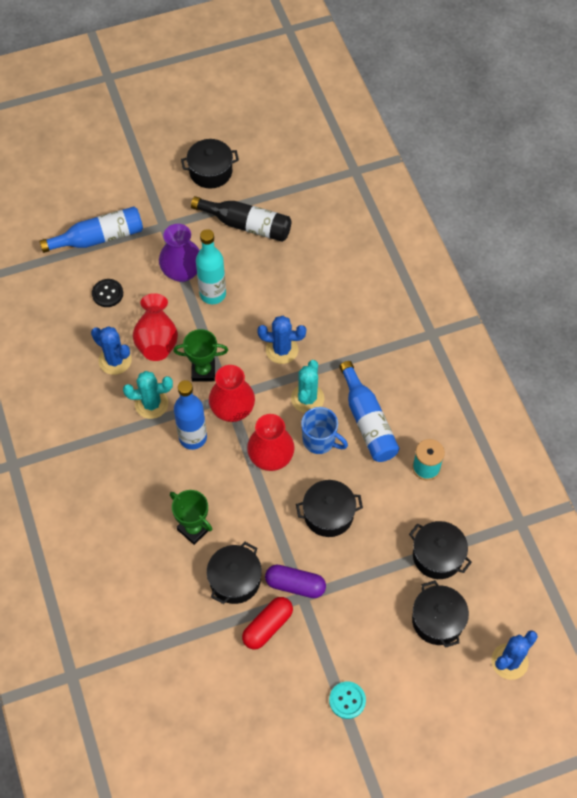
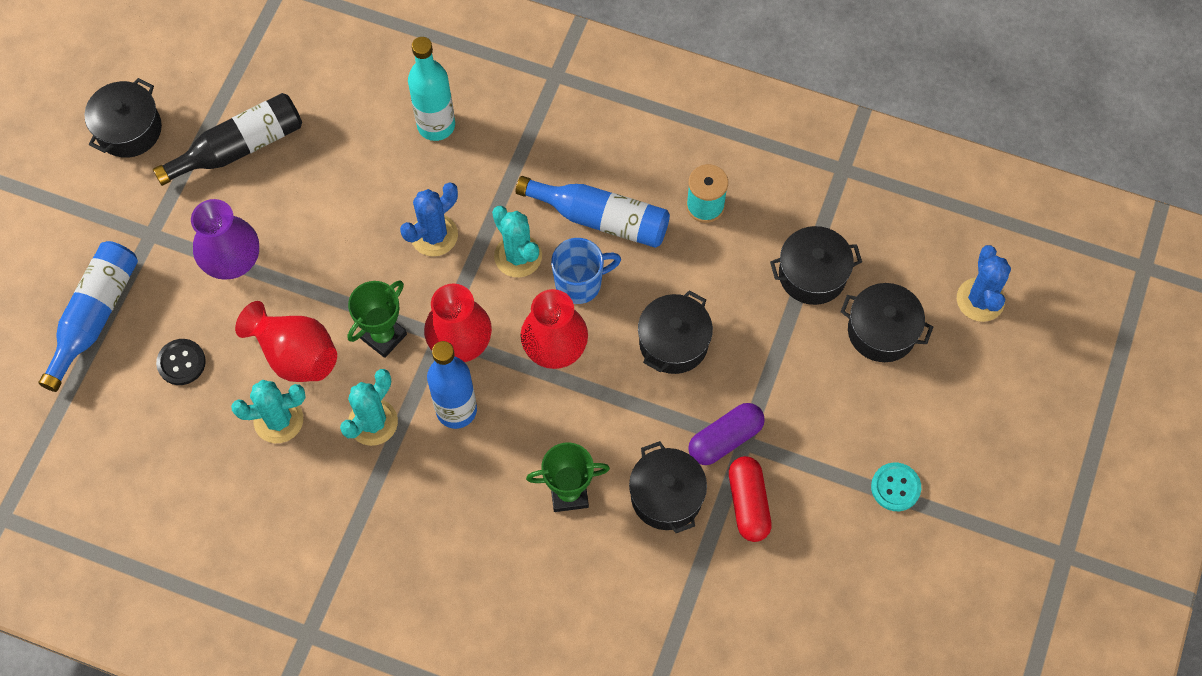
camera: 50 degrees left, 5 degrees up
(115, 360) = (278, 420): blue cactus -> turquoise cactus
(213, 294) = (294, 251): turquoise bottle -> turquoise bottle (436, 125)

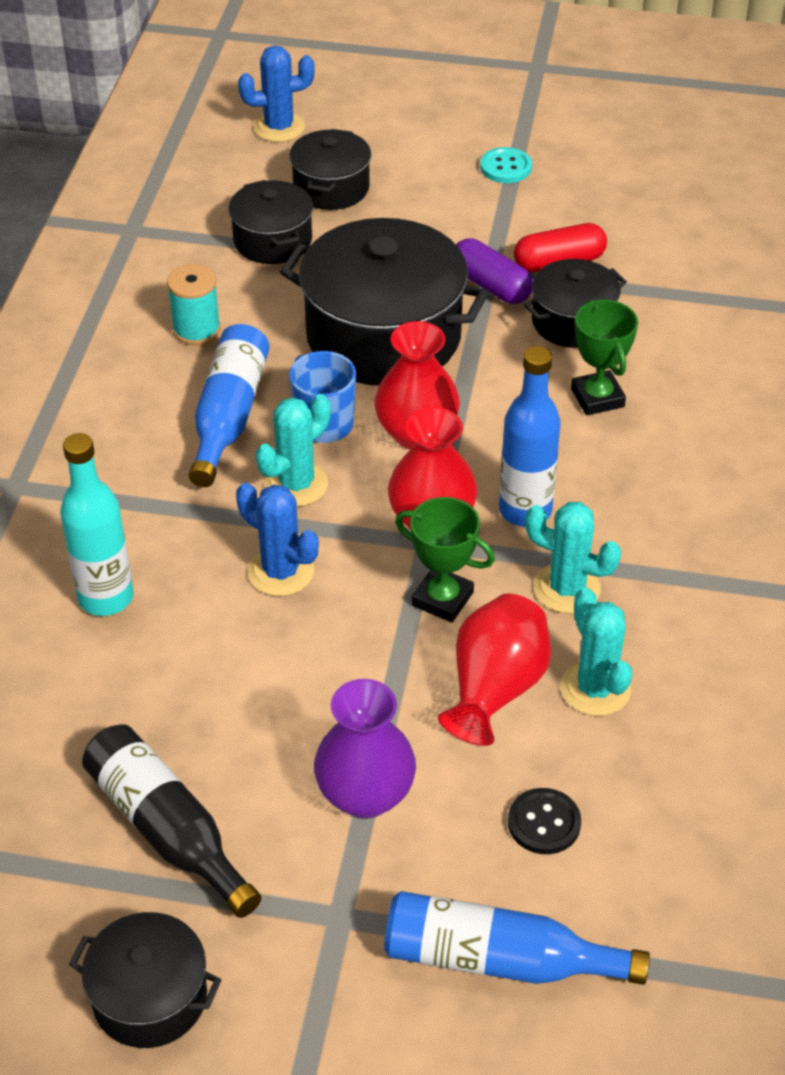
camera: 100 degrees left, 20 degrees down
(673, 342) = (383, 336): black pot -> black pot, size x1.86

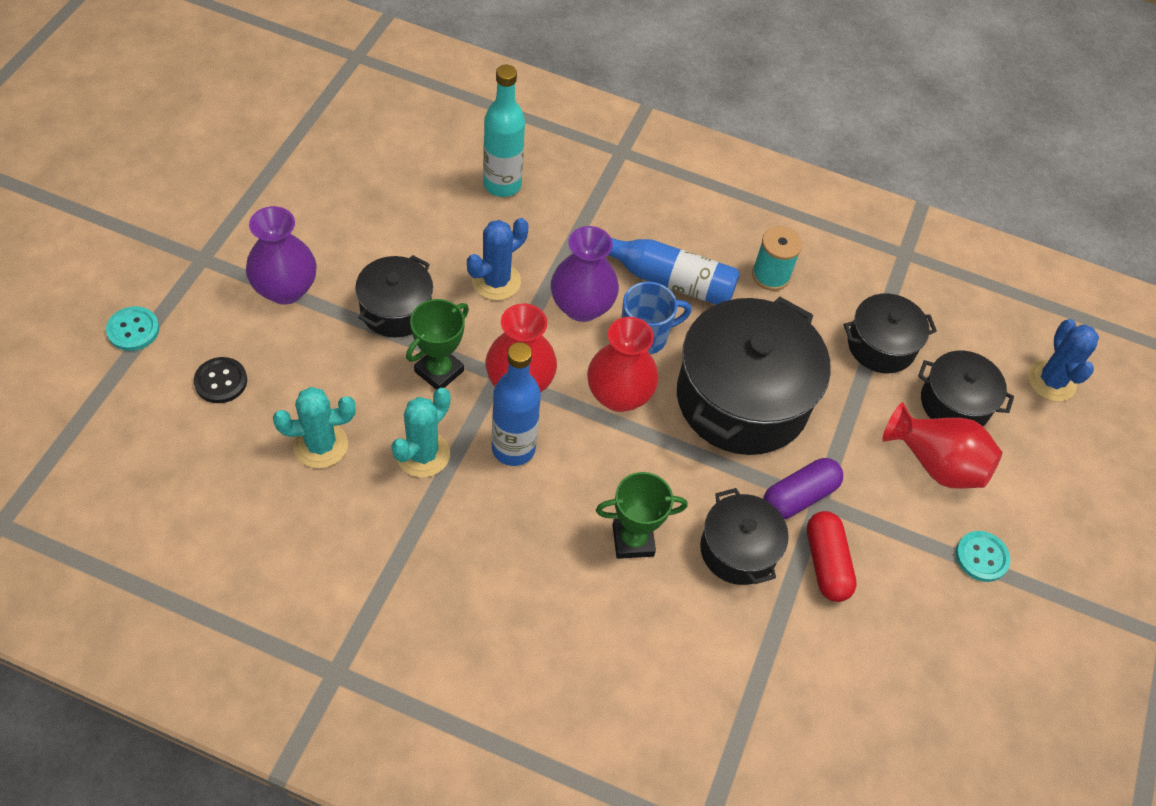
camera: 95 degrees right, 10 degrees up
(150, 997) = (191, 164): black pot -> black pot (396, 310)
(167, 829) = (302, 188): black bottle -> none
(296, 484) = (582, 306): turquoise cactus -> purple vase
(494, 689) = (344, 382): red vase -> red vase (936, 463)
(498, 959) = (133, 330): blue bottle -> turquoise button

